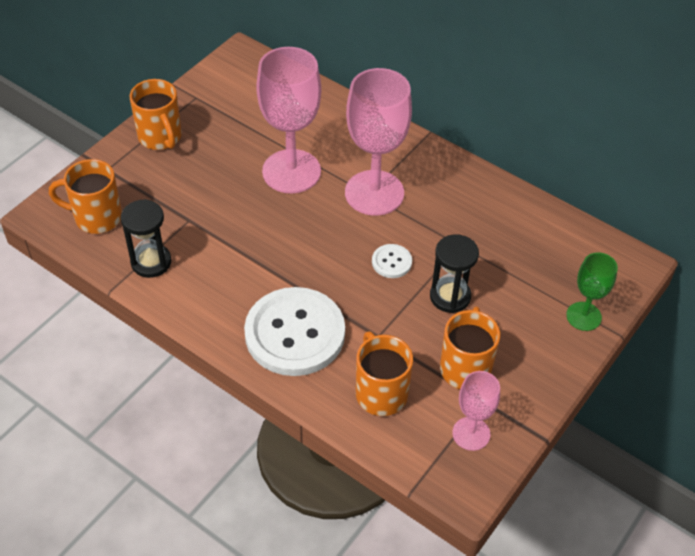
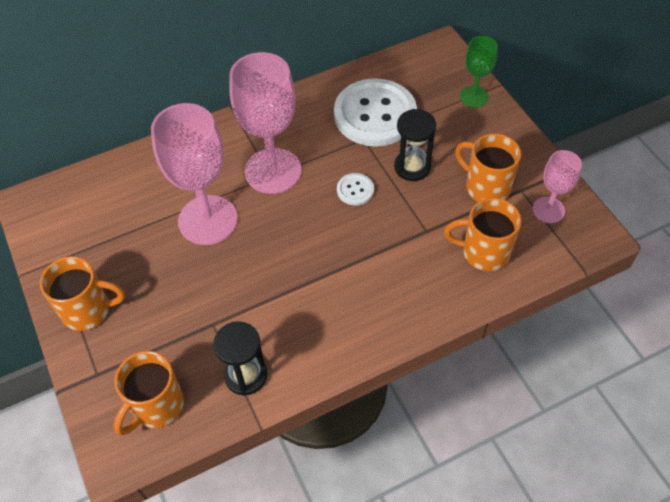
camera: 60 degrees left, 5 degrees up
(295, 333) = (393, 289): white button -> white button (375, 115)

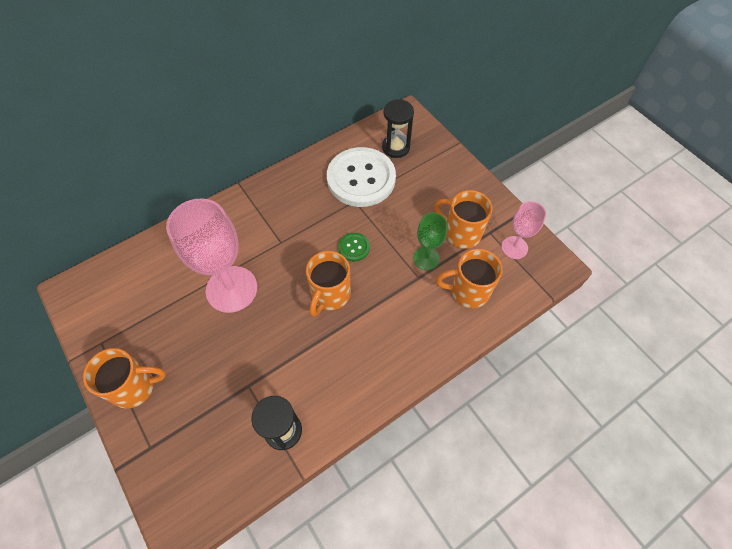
camera: 10 degrees left, 5 degrees up
(156, 406) = (207, 471): orange mug -> orange mug (330, 295)
(273, 171) = (282, 238): pink goblet -> none
(355, 190) = (354, 247): white button -> green button
(412, 167) = (398, 222): black hourglass -> black hourglass (396, 147)
(473, 97) = (439, 155): green goblet -> green goblet (426, 258)

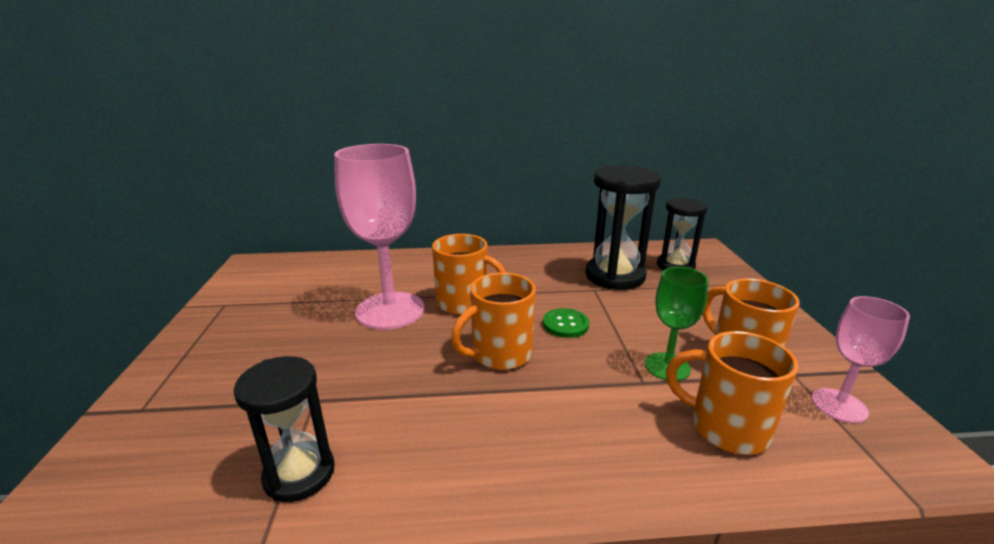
camera: 30 degrees right, 35 degrees down
(135, 387) = (204, 348): orange mug -> orange mug (464, 303)
(361, 178) = (615, 276): white button -> black hourglass

